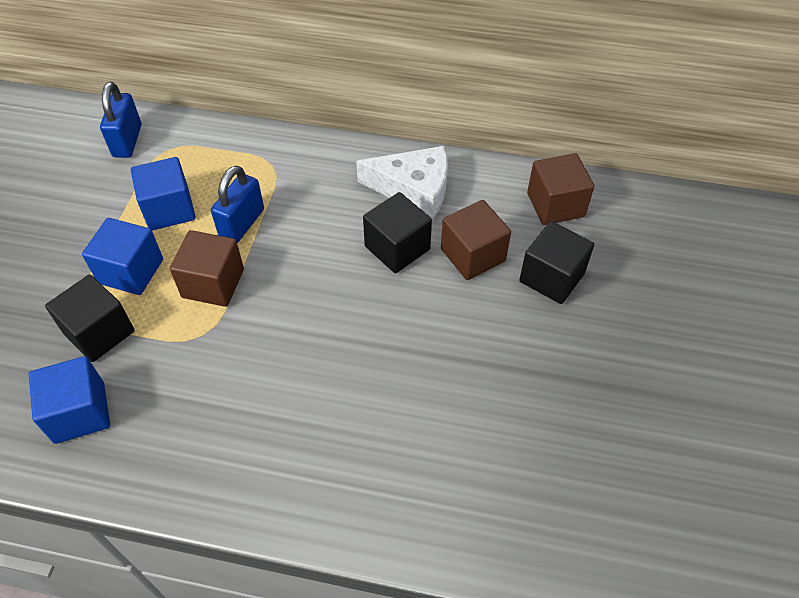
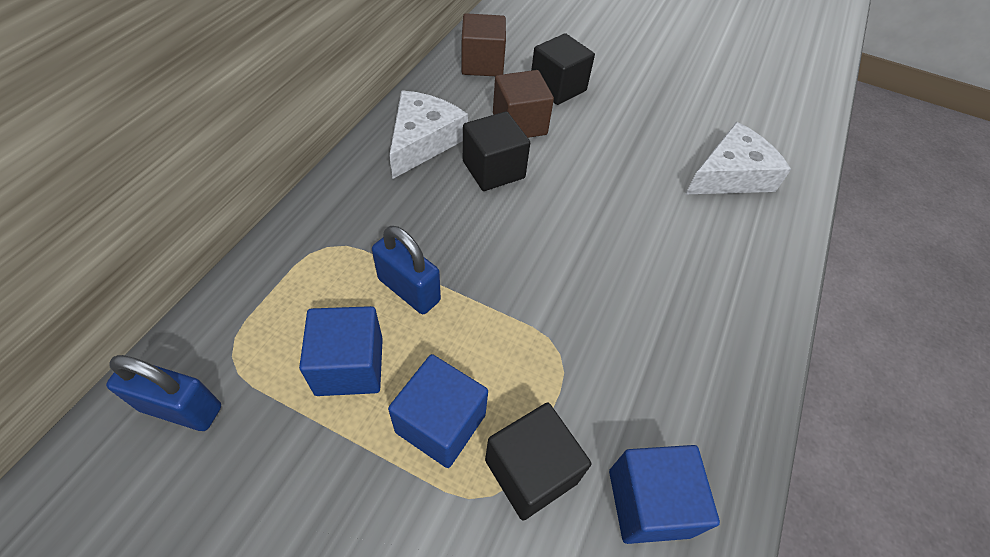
camera: 80 degrees left, 0 degrees up
(213, 283) = (489, 332): brown cube -> none
(478, 469) = (730, 175): none -> white cheese

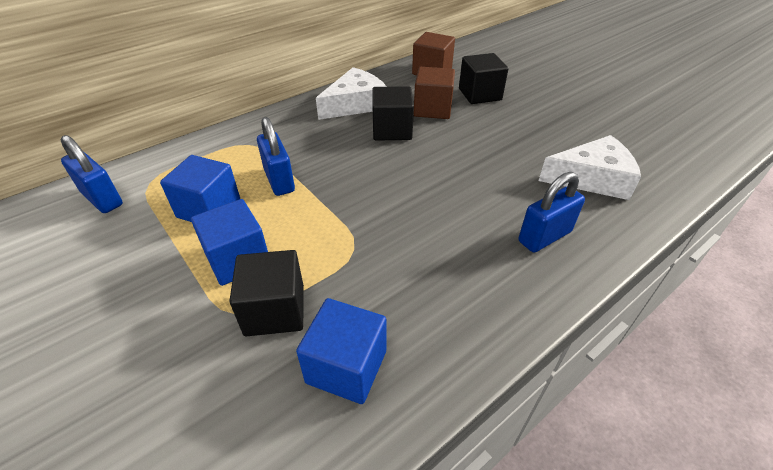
camera: 30 degrees right, 10 degrees down
(730, 264) = (544, 236): none -> blue padlock

